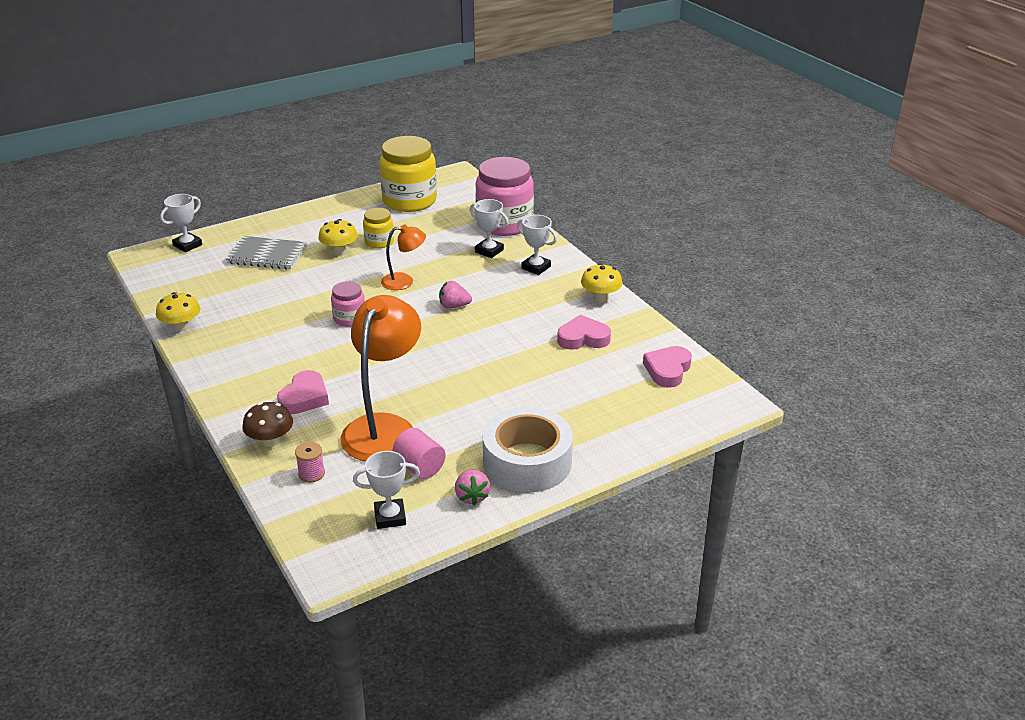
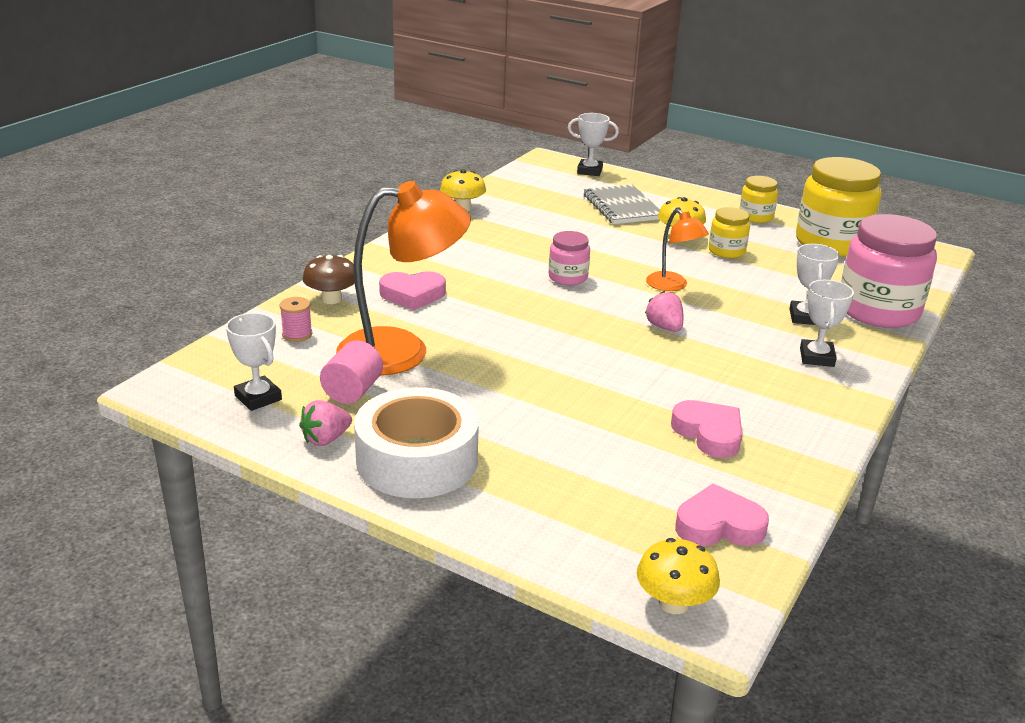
camera: 60 degrees right, 5 degrees down
(344, 210) = (755, 217): none -> yellow jar
(600, 297) = (818, 423): yellow mushroom -> yellow mushroom (673, 603)

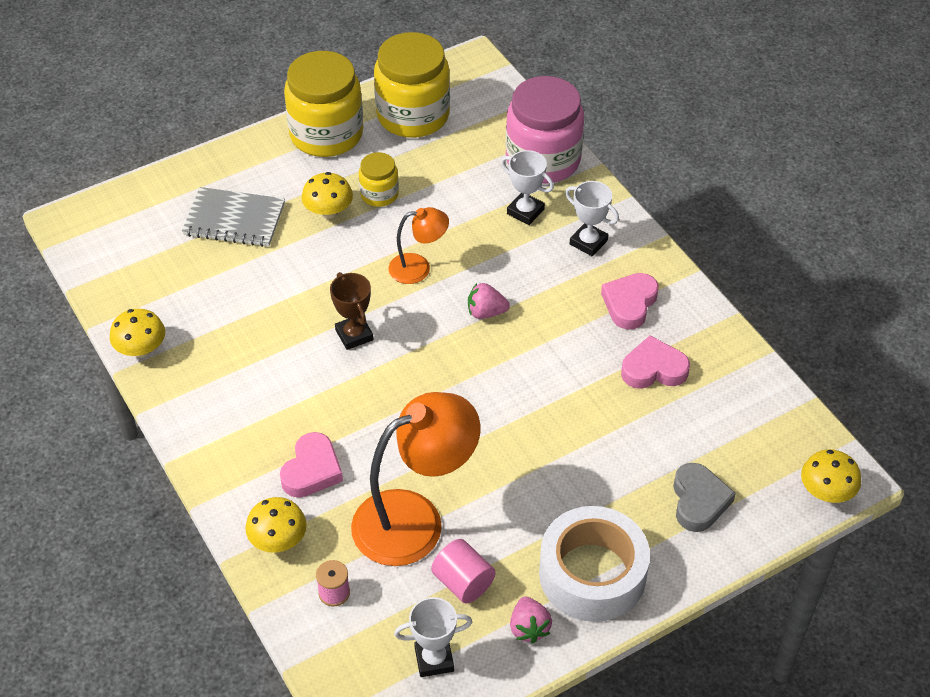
camera: 60 degrees left, 20 degrees up
(331, 299) = (278, 540): brown mushroom -> yellow mushroom
(402, 351) = (415, 519): orange lamp -> orange lamp turned 45 degrees clockwise
(568, 277) = (354, 335): pink jar -> brown trophy
(568, 506) = (699, 501): none -> grey heart
(589, 171) = (127, 201): white trophy -> none
(719, 525) = (761, 424): pink heart -> pink heart (629, 304)
(755, 217) = (326, 134): yellow jar -> yellow jar, size x1.99

